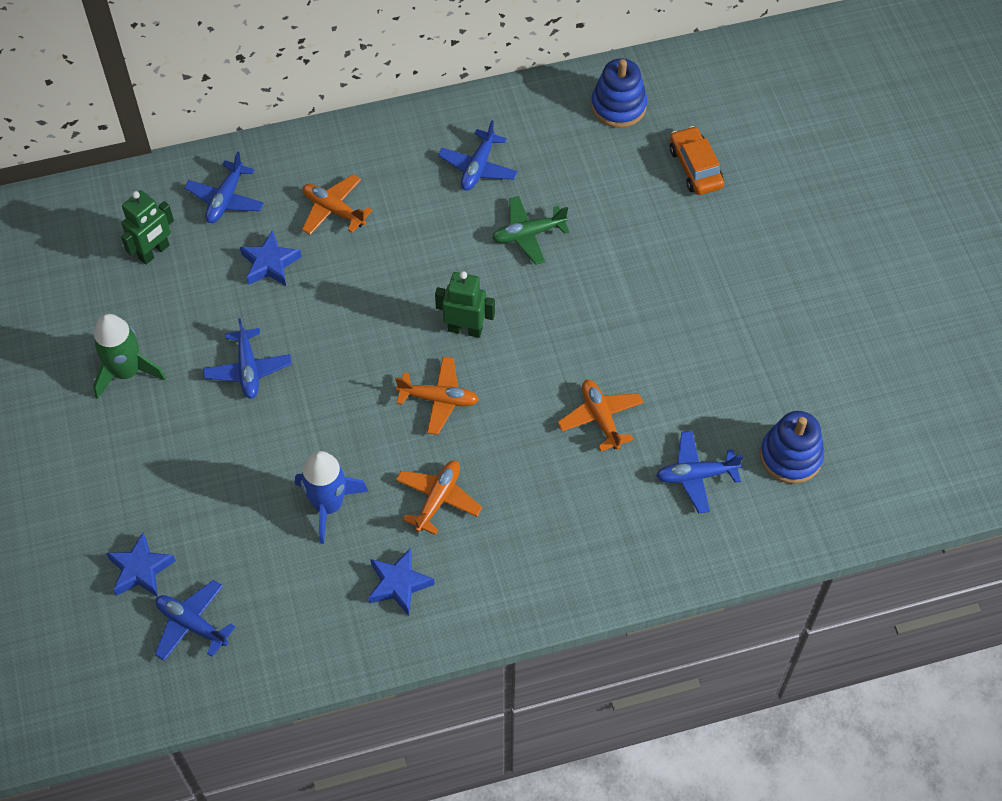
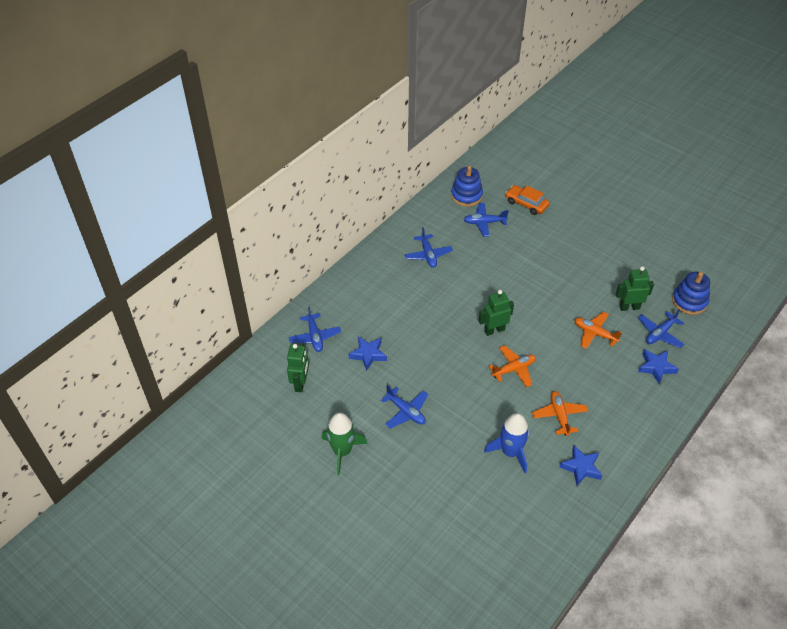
camera: 35 degrees left, 10 degrees down
(140, 570) = (446, 547): blue star -> blue star (656, 367)
(192, 624) = (500, 557): blue plane -> blue plane (484, 223)
(333, 210) = (376, 312): orange plane -> none
(528, 234) = (481, 272): green plane -> none
(690, 411) = (629, 307): none -> green robot

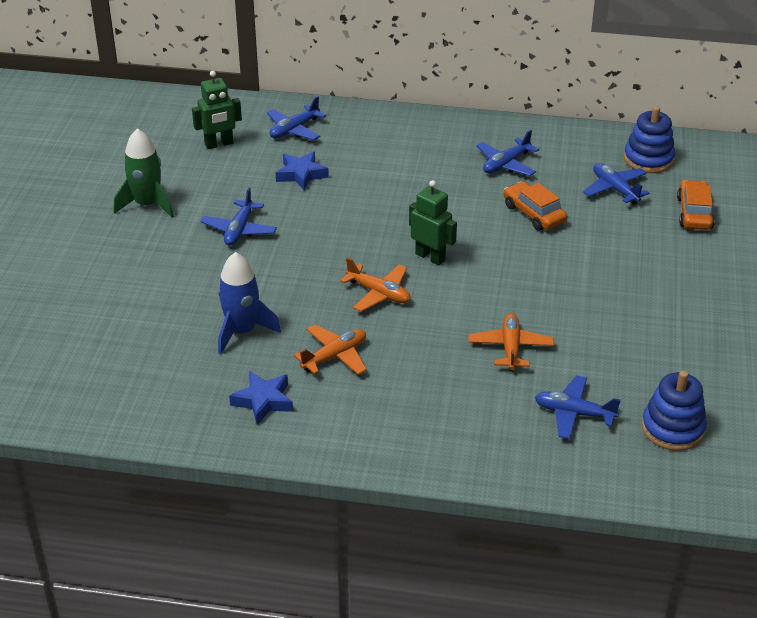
camera: 60 degrees right, 10 degrees down
(483, 266) = (534, 214): none -> orange car
(629, 307) = (595, 367): green robot -> none
(656, 367) = (502, 427): blue star -> none

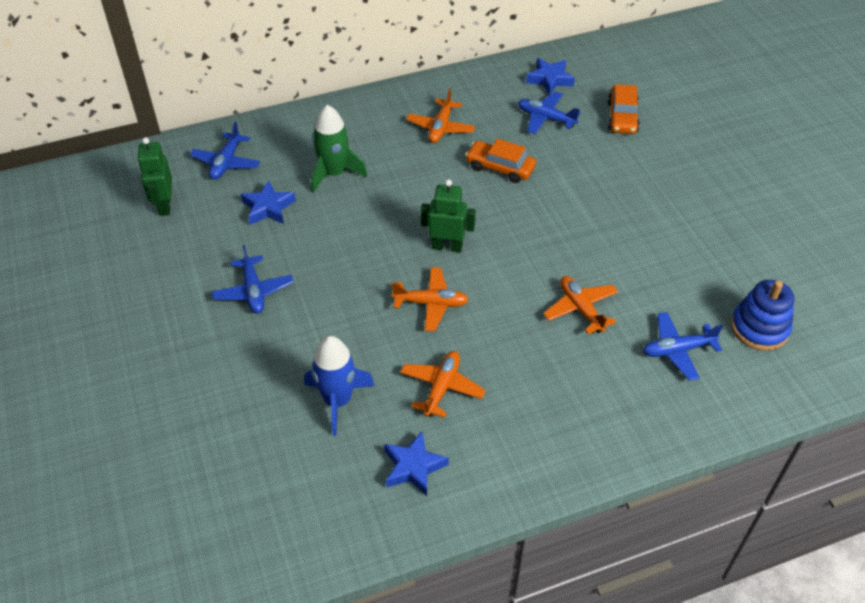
camera: 30 degrees left, 10 degrees up
(147, 205) = (141, 301): green rocket -> green rocket (334, 173)
(219, 144) = (164, 205): green robot -> green robot turned 135 degrees clockwise
(506, 164) = (441, 127): blue plane -> orange plane
(648, 159) = (550, 79): blue stacking toy -> blue star
(694, 213) = (622, 117): orange car -> orange car turned 150 degrees counterclockwise

